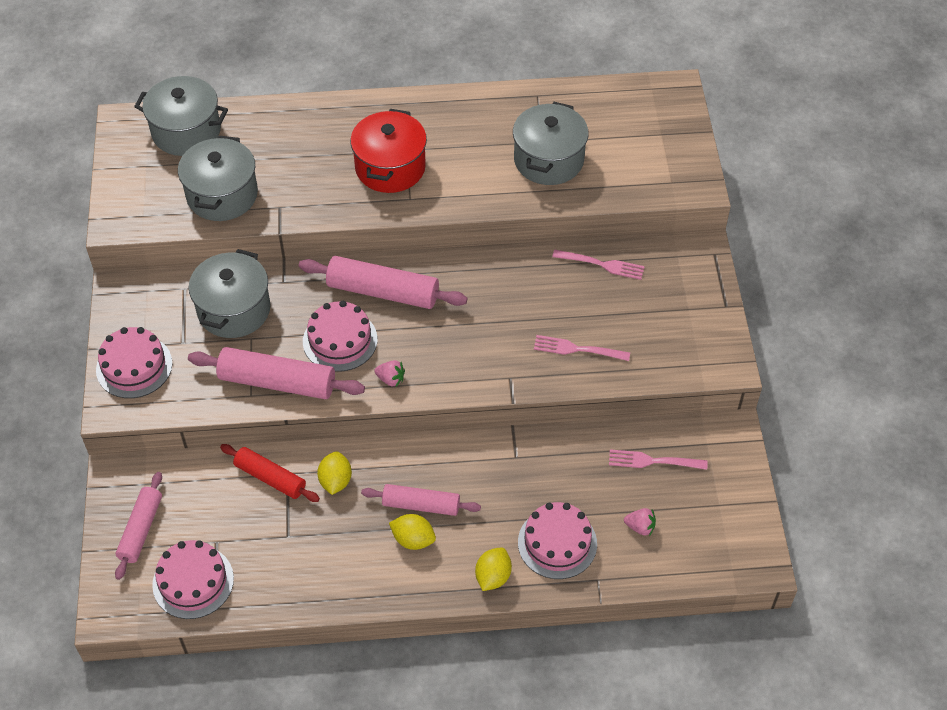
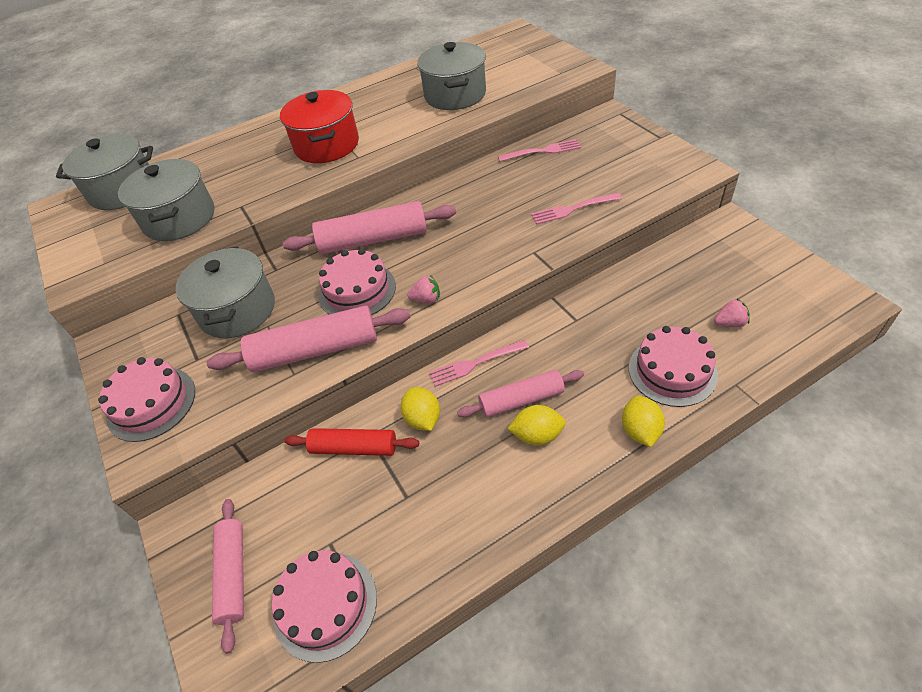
camera: 20 degrees left, 5 degrees down
(654, 461) = (692, 270): pink fork -> pink fork (476, 363)

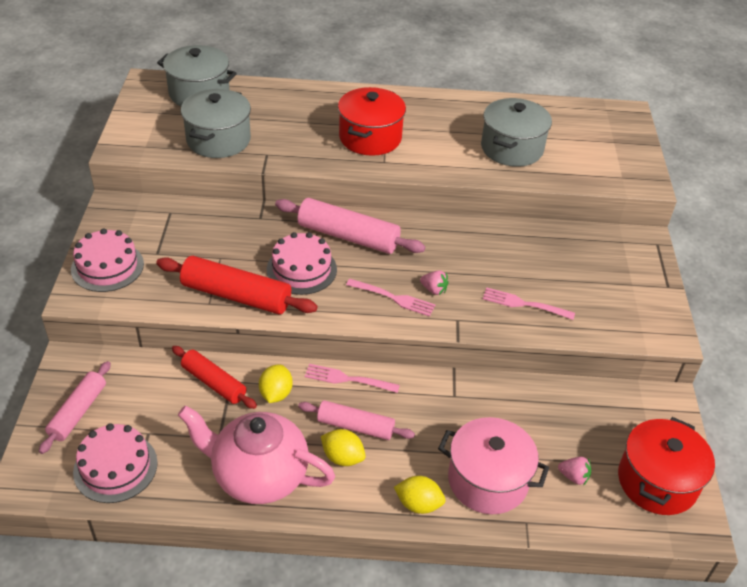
camera: 25 degrees right, 5 degrees down
(237, 310) = (210, 233): grey pot -> none
(315, 350) = (236, 295): pink rolling pin -> red rolling pin
(426, 299) = (343, 307): pink strawberry -> pink strawberry (434, 290)
(477, 507) = (258, 475): none -> pink teapot
(542, 151) = (551, 239): pink fork -> pink fork (393, 298)
(640, 431) = (418, 504): yellow lemon -> yellow lemon turned 75 degrees clockwise
(672, 371) = (487, 480): pink cake -> pink pot
(788, 286) = (657, 481): none -> red pot

